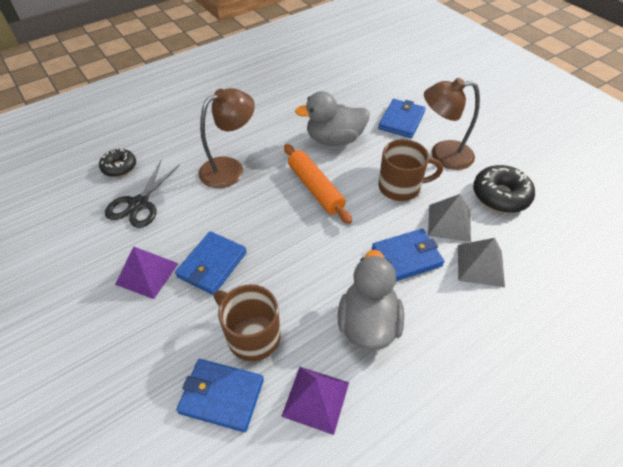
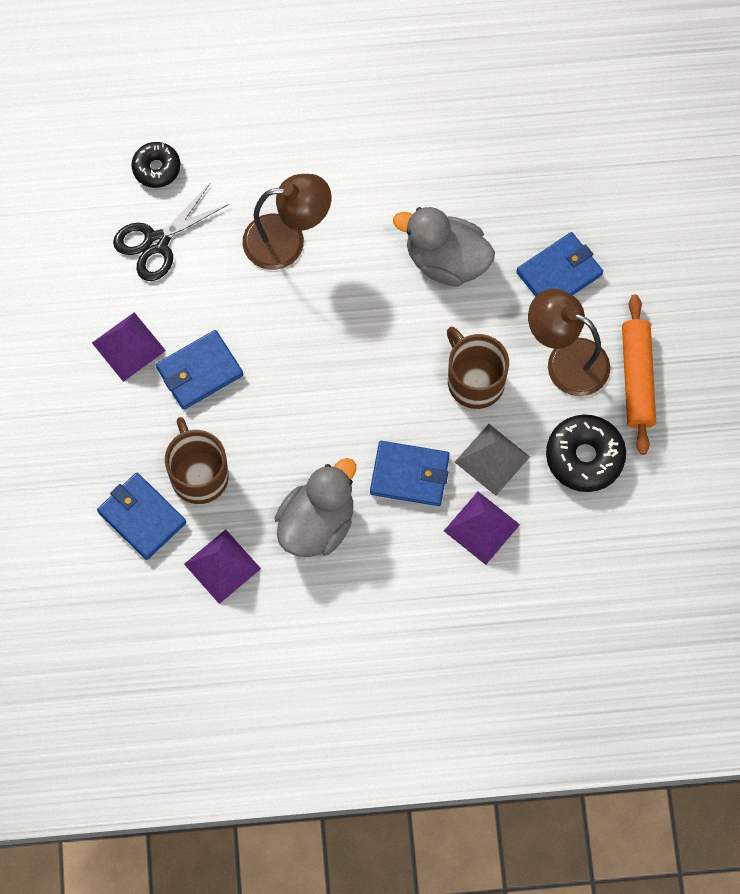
camera: 30 degrees right, 20 degrees up
(315, 188) = (371, 327): orange rolling pin -> orange rolling pin (637, 378)
(400, 187) = (474, 380): brown mug -> brown mug turned 150 degrees counterclockwise
(480, 265) = (481, 528): grey pyramid -> purple pyramid

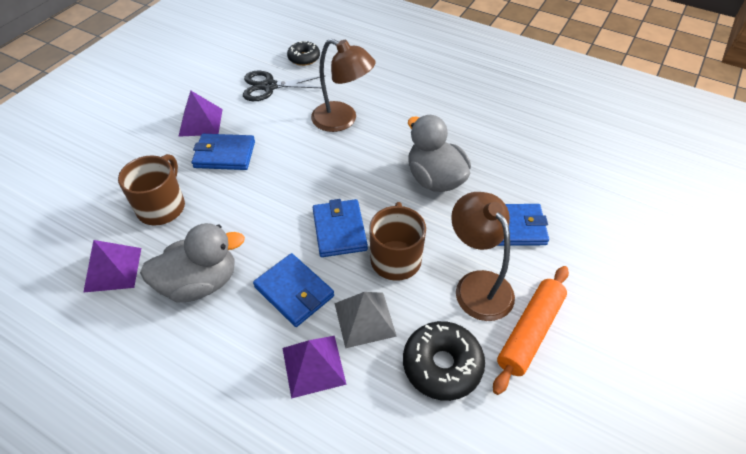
camera: 35 degrees right, 20 degrees down
(142, 517) = (103, 210): blue wallet -> blue wallet (339, 230)

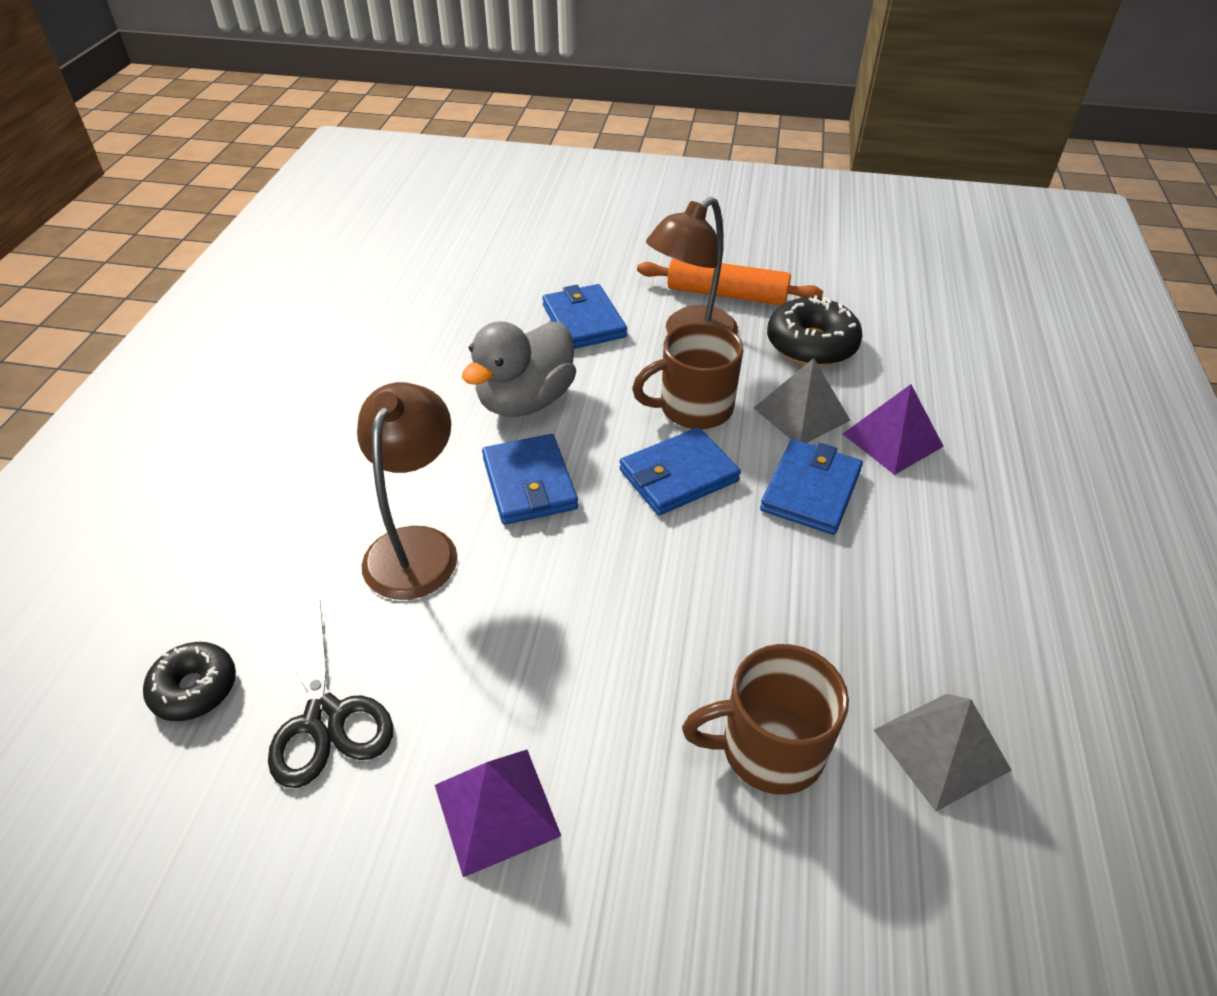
camera: 110 degrees left, 5 degrees down
(113, 269) = (941, 749): purple pyramid -> grey pyramid
(200, 283) = (873, 605): grey duck -> none
(224, 154) = (583, 705): blue wallet -> blue wallet (529, 483)

